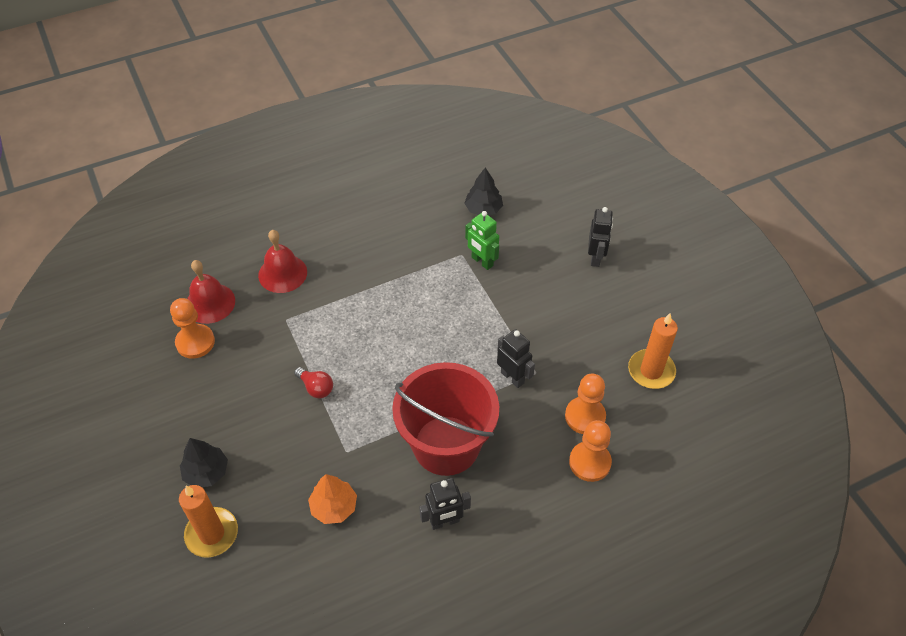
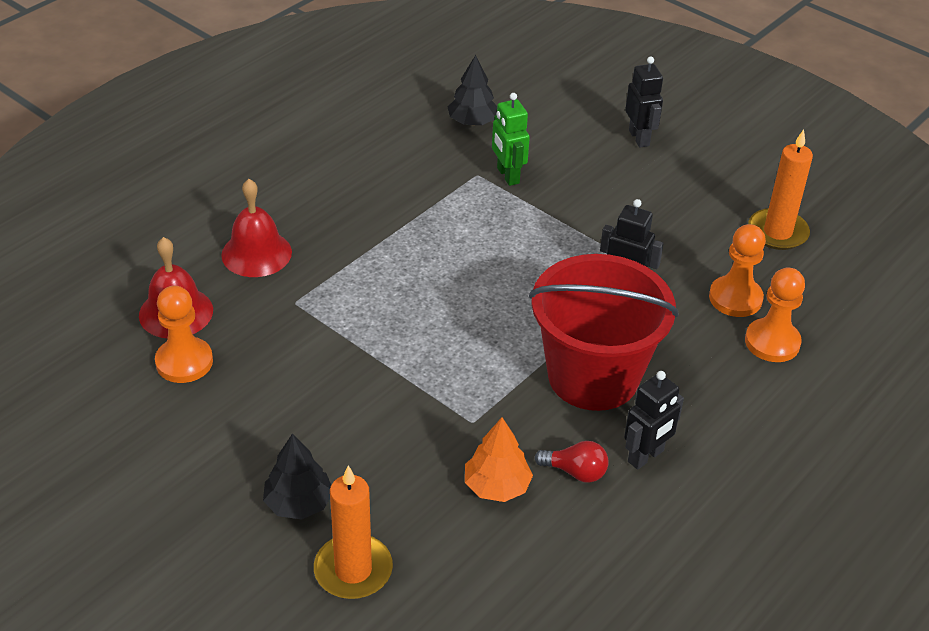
camera: 25 degrees left, 10 degrees down
(316, 388) = (386, 365): red light bulb -> red light bulb (575, 472)
(482, 262) = (507, 176): green robot -> green robot turned 45 degrees clockwise

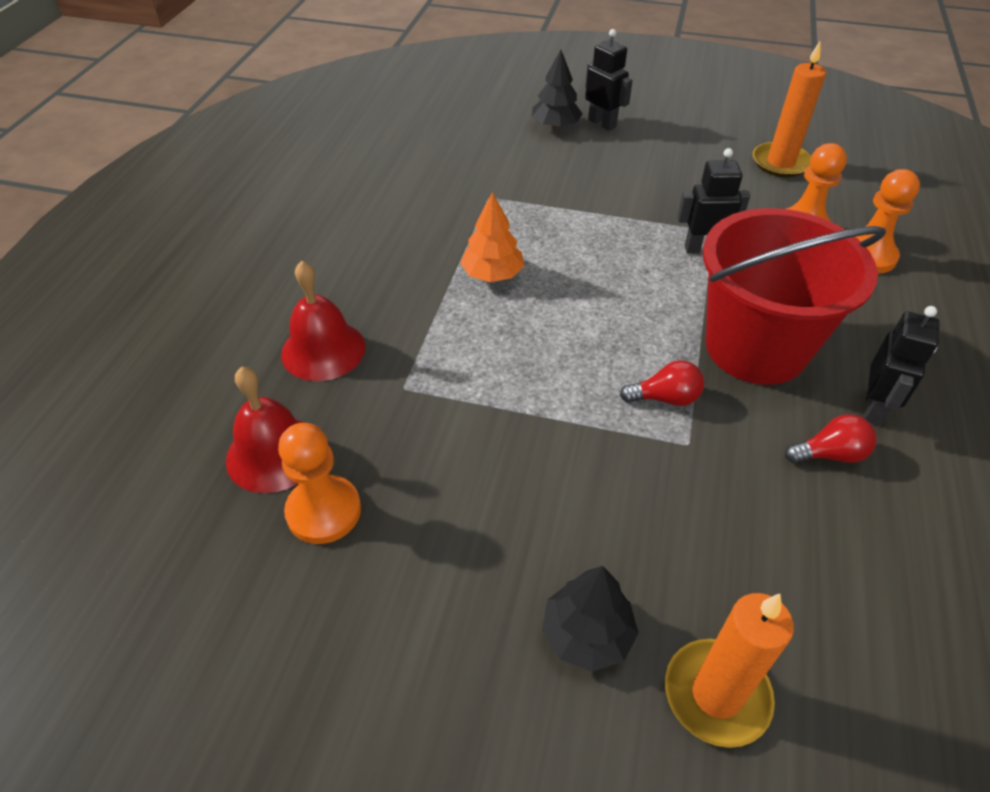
camera: 25 degrees left, 5 degrees up
(472, 122) = (447, 153): black tree -> black tree (555, 126)
(484, 384) = (665, 398): none -> red light bulb
(497, 486) = (773, 506): orange tree -> orange tree (492, 274)
(507, 176) = (517, 189): green robot -> none

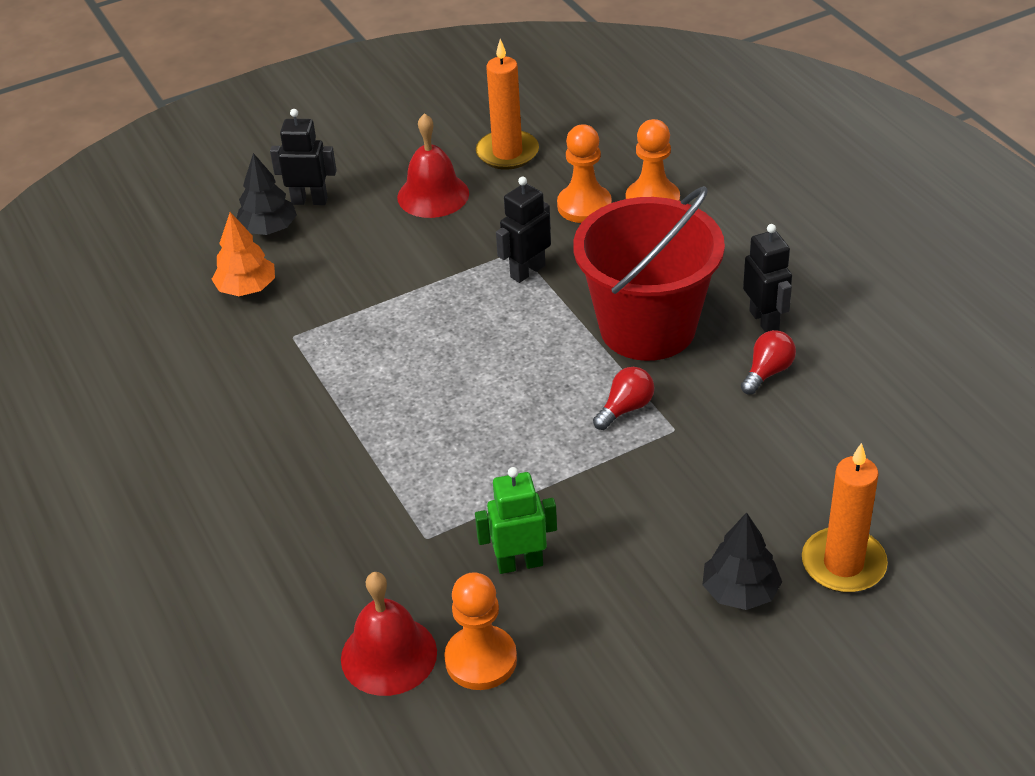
camera: 40 degrees left, 5 degrees down
(323, 350) = (321, 558): red bell -> red bell (433, 195)
(441, 458) = (519, 563): none -> green robot
(492, 274) = (383, 402): orange tree -> orange tree (246, 288)

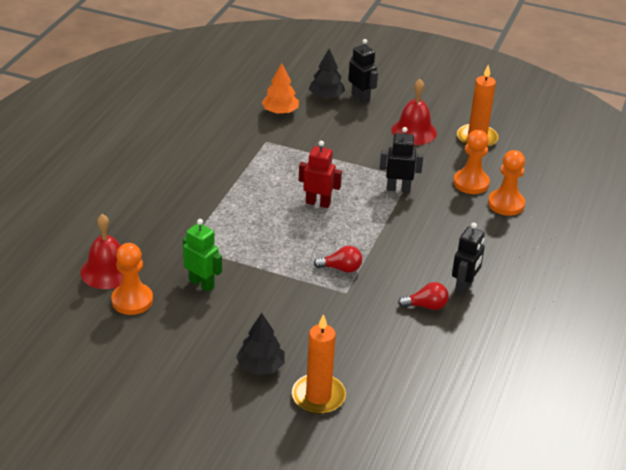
camera: 45 degrees right, 5 degrees down
(476, 358) = (318, 203): none -> red robot
(647, 328) = (407, 248): red bucket -> none

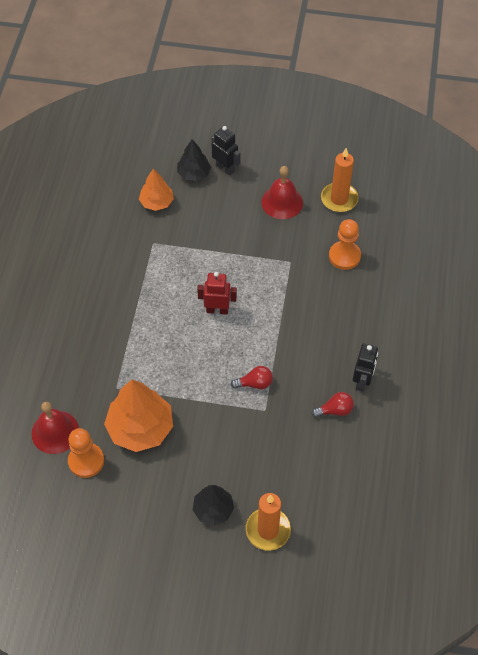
camera: 10 degrees left, 20 degrees up
(202, 283) = (140, 428): green robot -> orange tree
(398, 188) = (283, 277): black robot -> none
(506, 204) = (379, 275): orange pawn -> none

